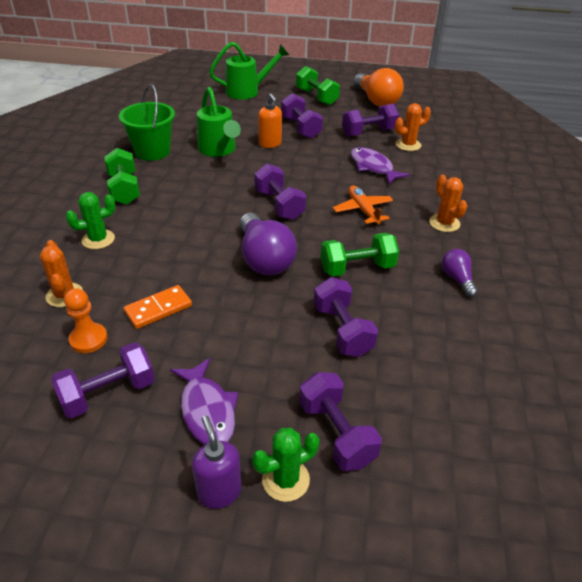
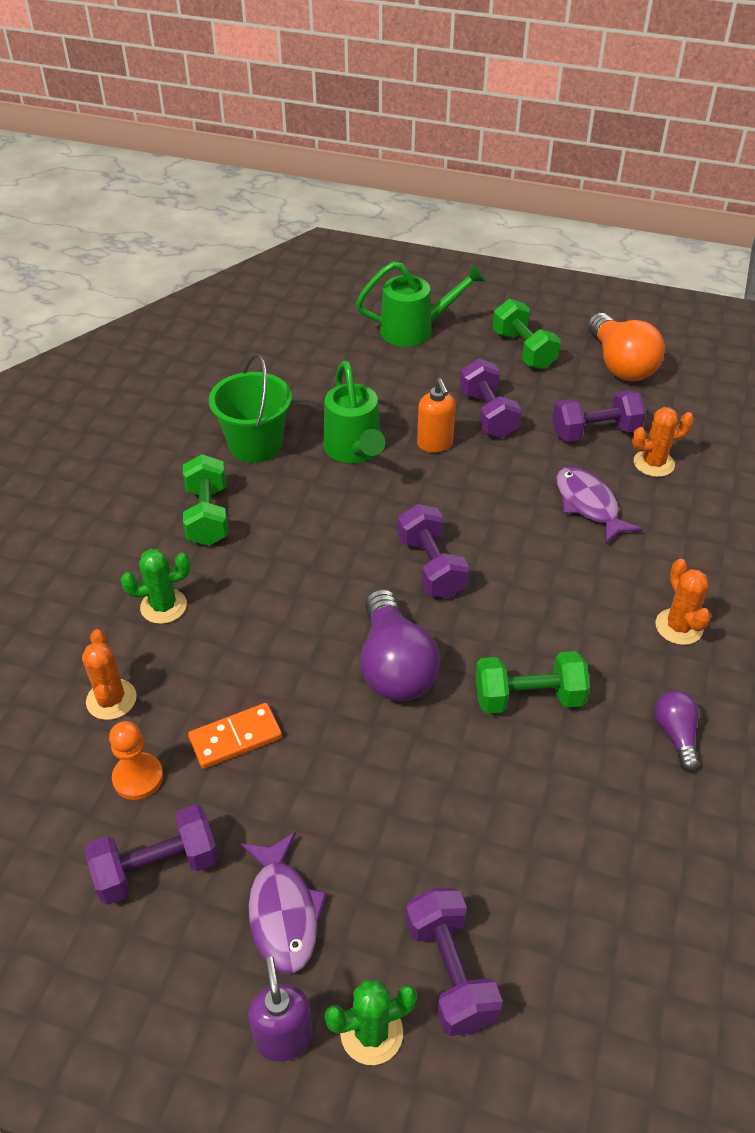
camera: 10 degrees right, 5 degrees up
(342, 330) = (487, 805): purple dumbbell -> none
(363, 210) = (557, 589): orange plane -> none

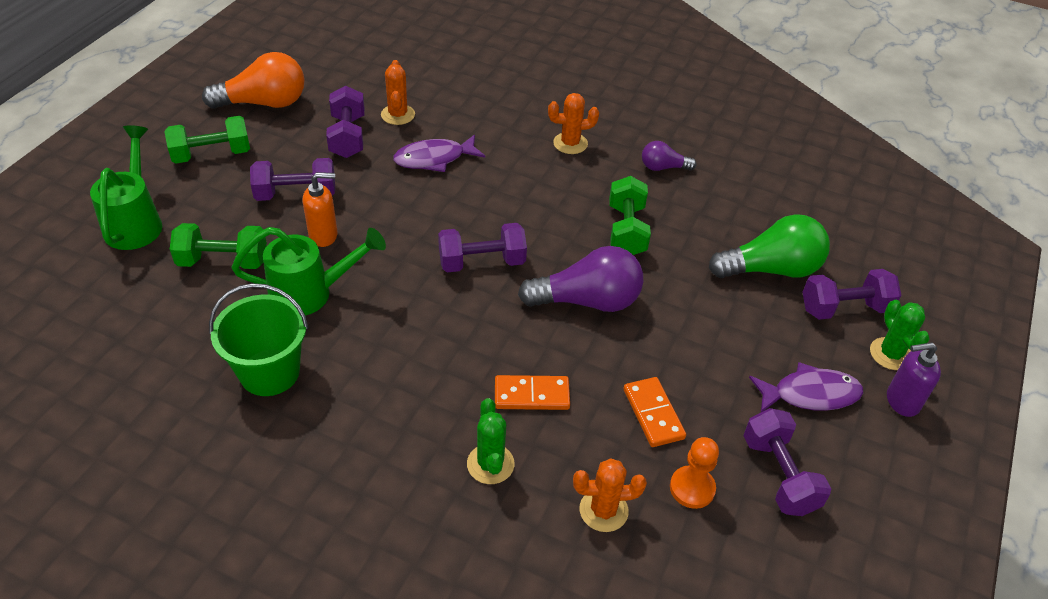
camera: 85 degrees left, 0 degrees up
(208, 516) = (369, 421): green dumbbell -> green dumbbell (223, 261)
(250, 629) = (531, 395): none -> orange domino
(505, 873) = (771, 269): none -> green light bulb

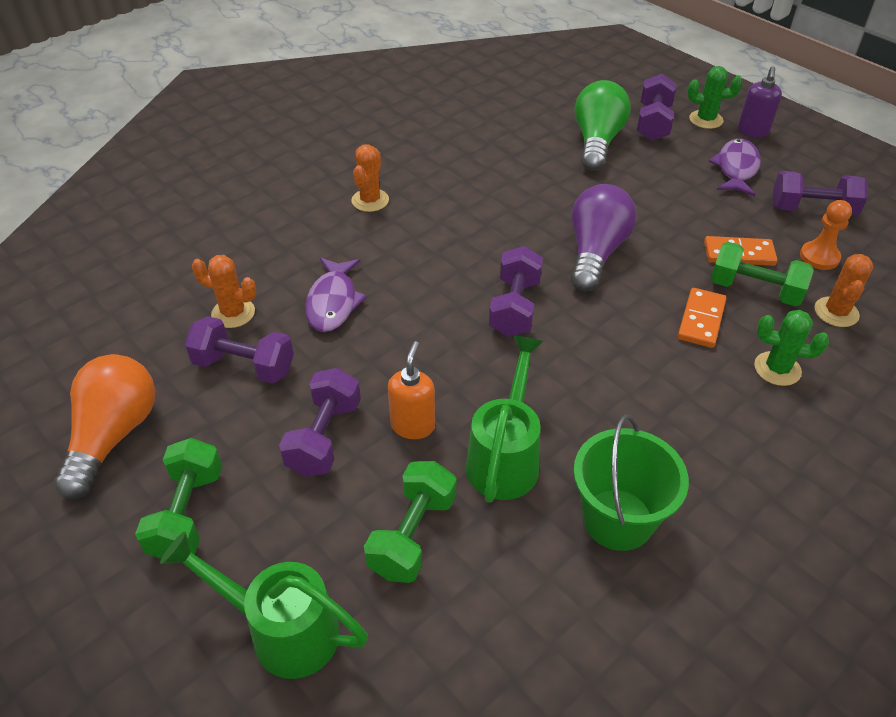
camera: 65 degrees left, 0 degrees up
(626, 230) = (514, 203): green dumbbell -> green dumbbell (754, 290)
(663, 167) = (440, 156): purple light bulb -> none

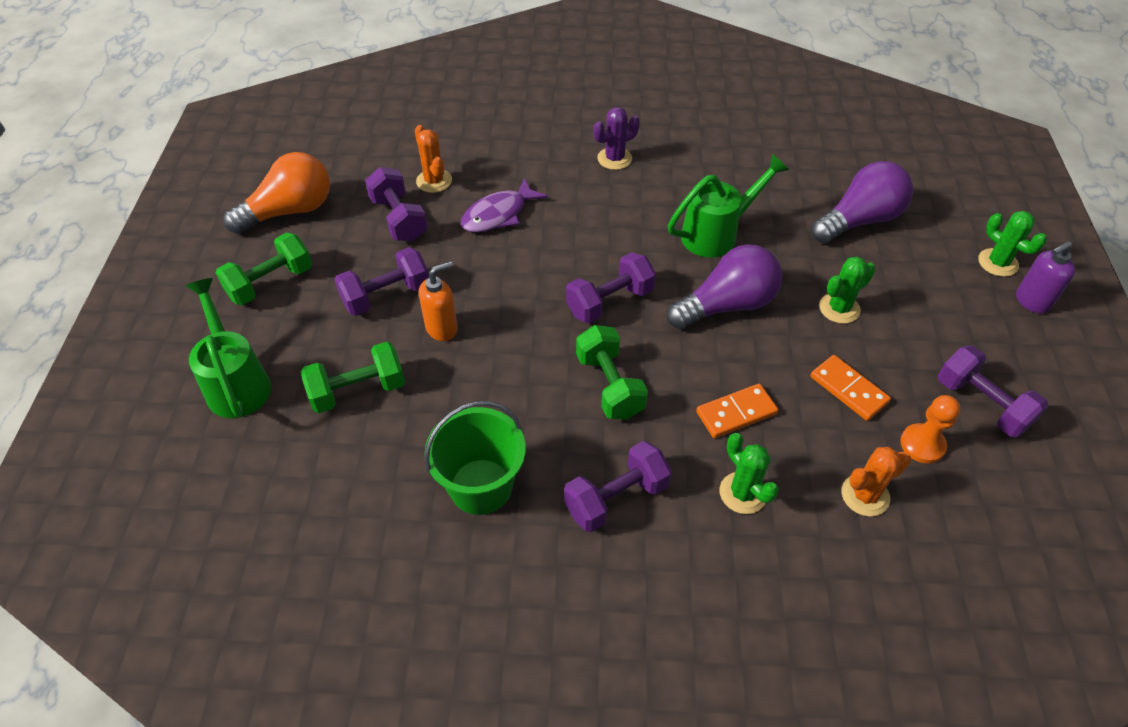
camera: 45 degrees right, 5 degrees up
(370, 200) = (614, 158): orange cactus -> purple cactus
(505, 457) = (468, 391): green watering can -> green watering can (716, 234)
(597, 142) = (859, 220): green light bulb -> purple light bulb
(653, 123) = (938, 235): purple dumbbell -> purple dumbbell (616, 498)
(663, 206) = (839, 308): none -> green cactus
(736, 168) = (960, 322): purple fish -> none
(754, 290) = (817, 426): green dumbbell -> green dumbbell (609, 385)

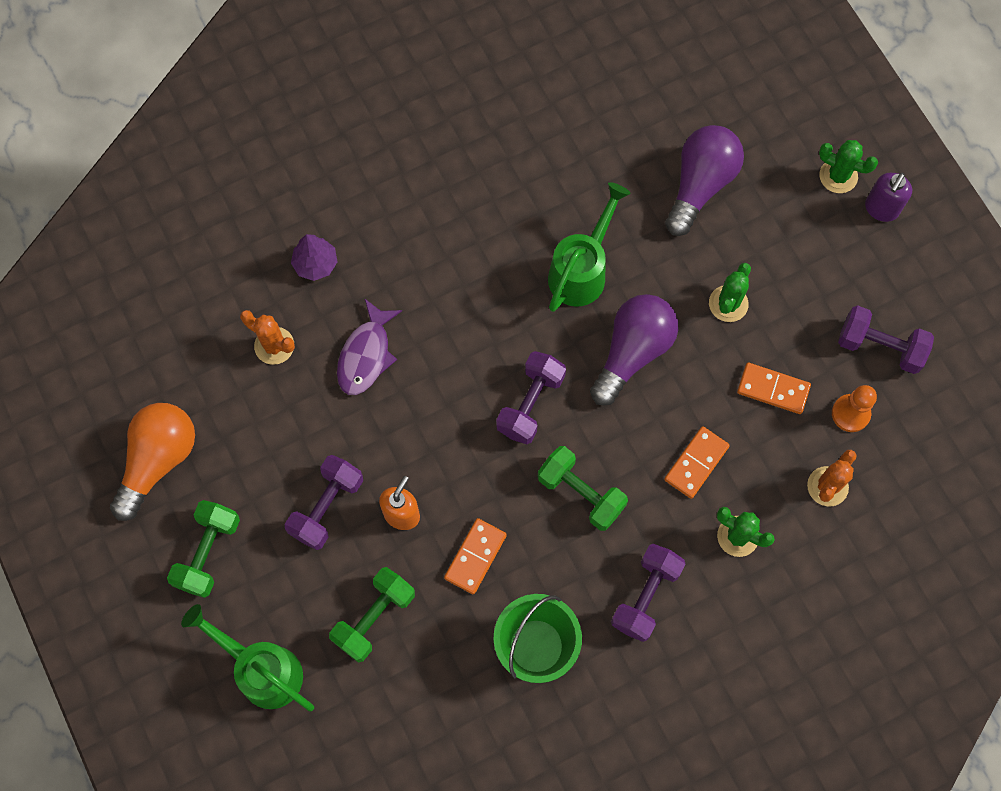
camera: 30 degrees left, 20 degrees up
(399, 219) = (274, 412): purple dumbbell -> none
(480, 388) = (475, 556): none -> orange domino
(505, 148) = (315, 264): none -> purple tree
(614, 158) = (433, 221): purple cactus -> none

